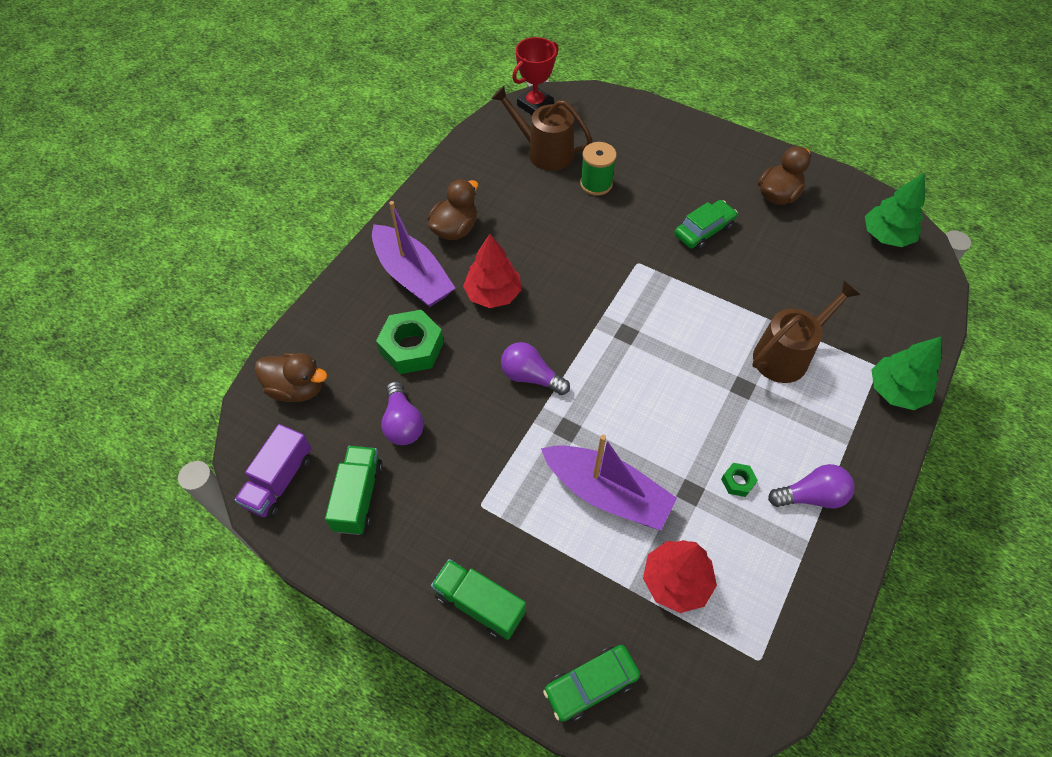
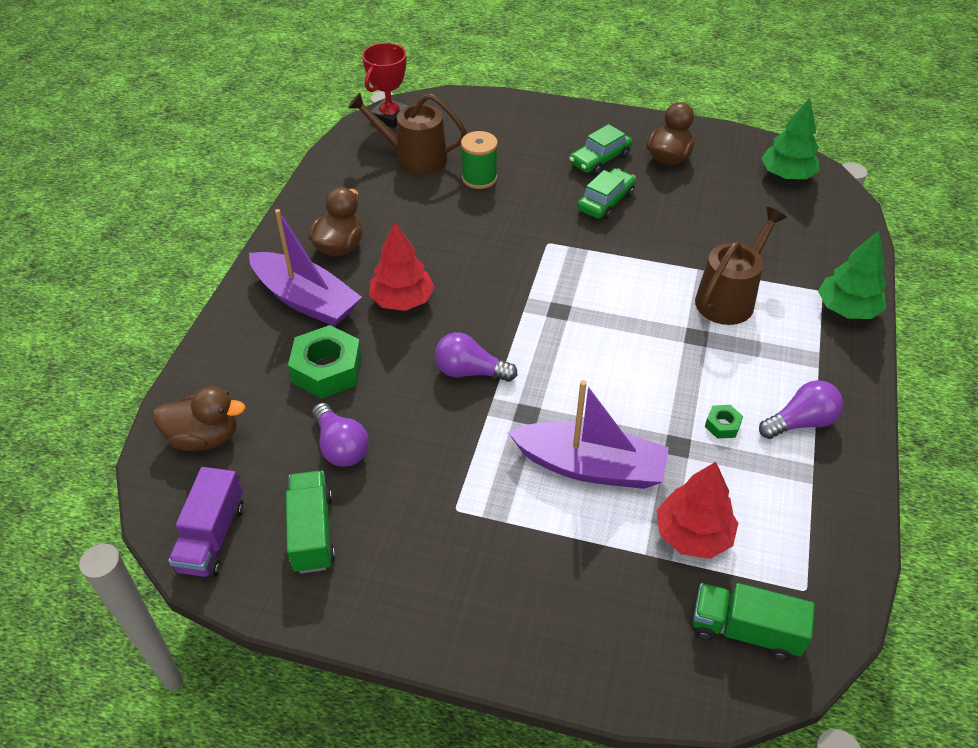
camera: 15 degrees left, 10 degrees down
(479, 604) = (487, 609): green truck -> green truck (745, 630)
(591, 685) = (638, 660): green car -> green car (600, 159)

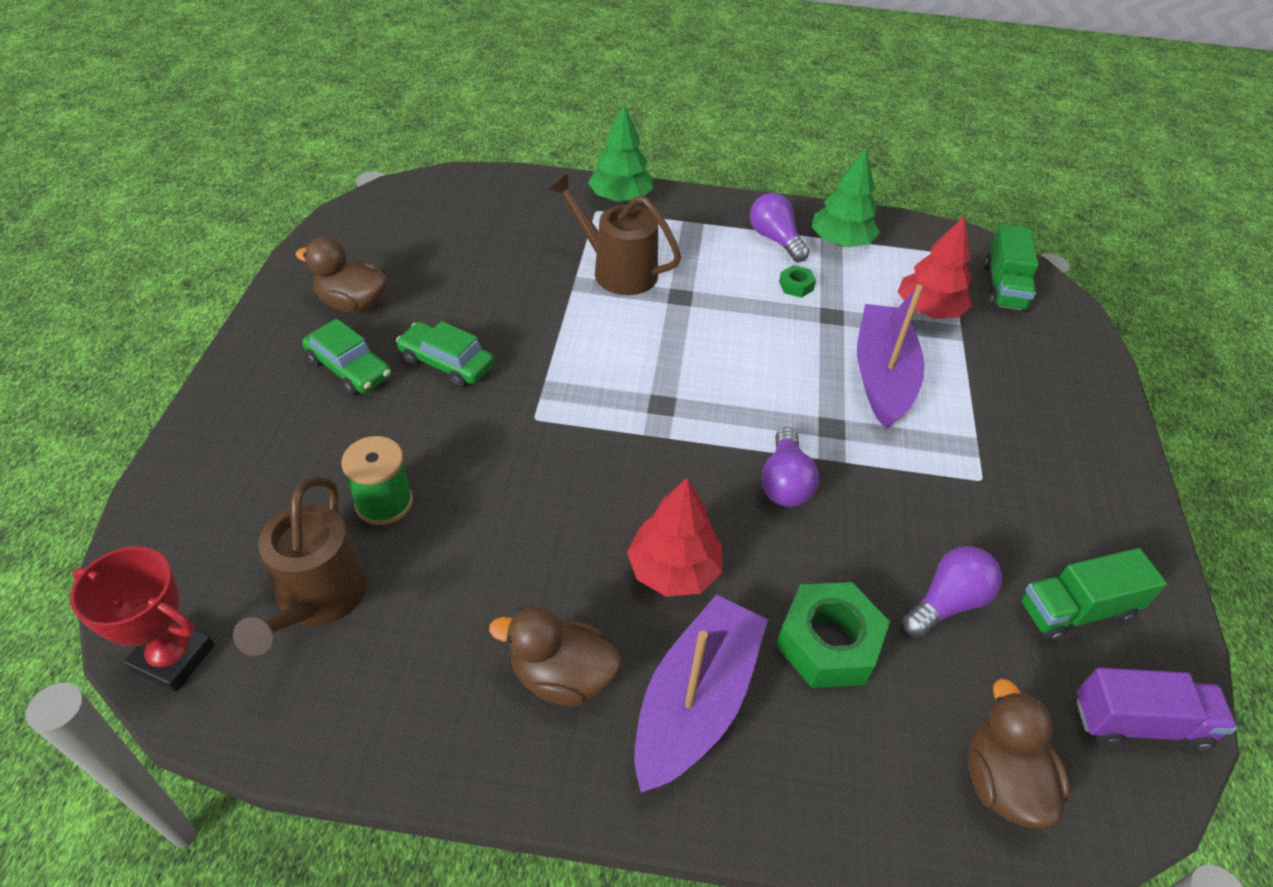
camera: 100 degrees left, 0 degrees up
(786, 175) = (399, 214): green tree -> green tree (841, 242)

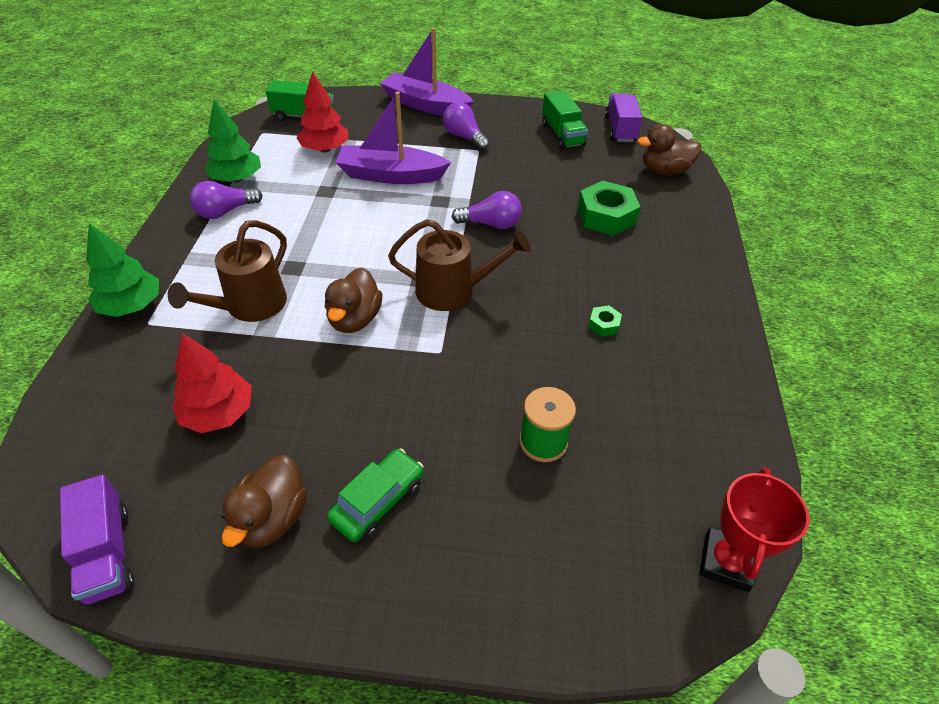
camera: 90 degrees left, 0 degrees up
(317, 599) = (645, 470): brown watering can -> brown watering can (453, 291)
(351, 224) = (107, 553): none -> purple truck
(446, 363) = (371, 420): green car -> none
(562, 677) = (663, 324): brown duck -> brown duck (354, 319)
(673, 570) = (571, 275): red tree -> red tree (218, 413)
(695, 702) = (659, 267): purple boat -> purple boat (425, 105)
(796, 286) = (288, 205): green nut -> green nut (604, 324)
(947, 602) = (568, 173): purple light bulb -> purple light bulb (464, 137)

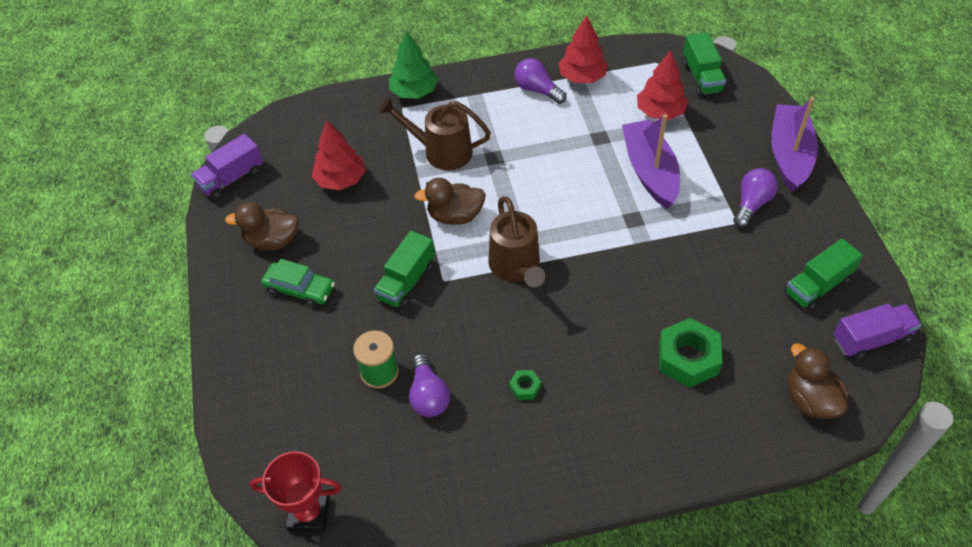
camera: 75 degrees right, 5 degrees up
(237, 179) = (582, 77): green tree -> red tree
(425, 385) = (406, 282): none -> green truck
(491, 224) = (620, 267): purple light bulb -> purple light bulb (428, 395)

